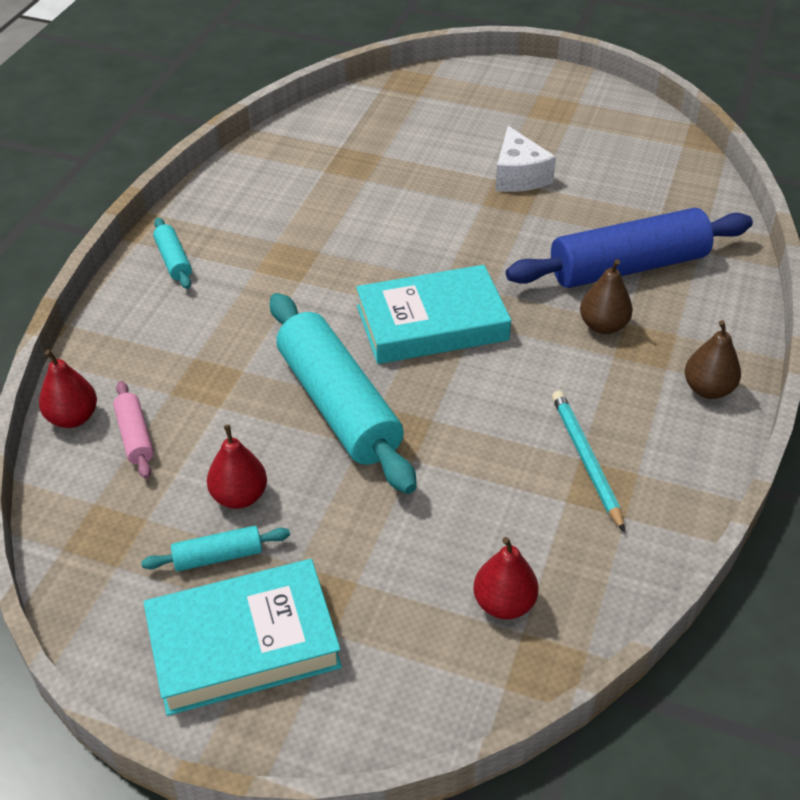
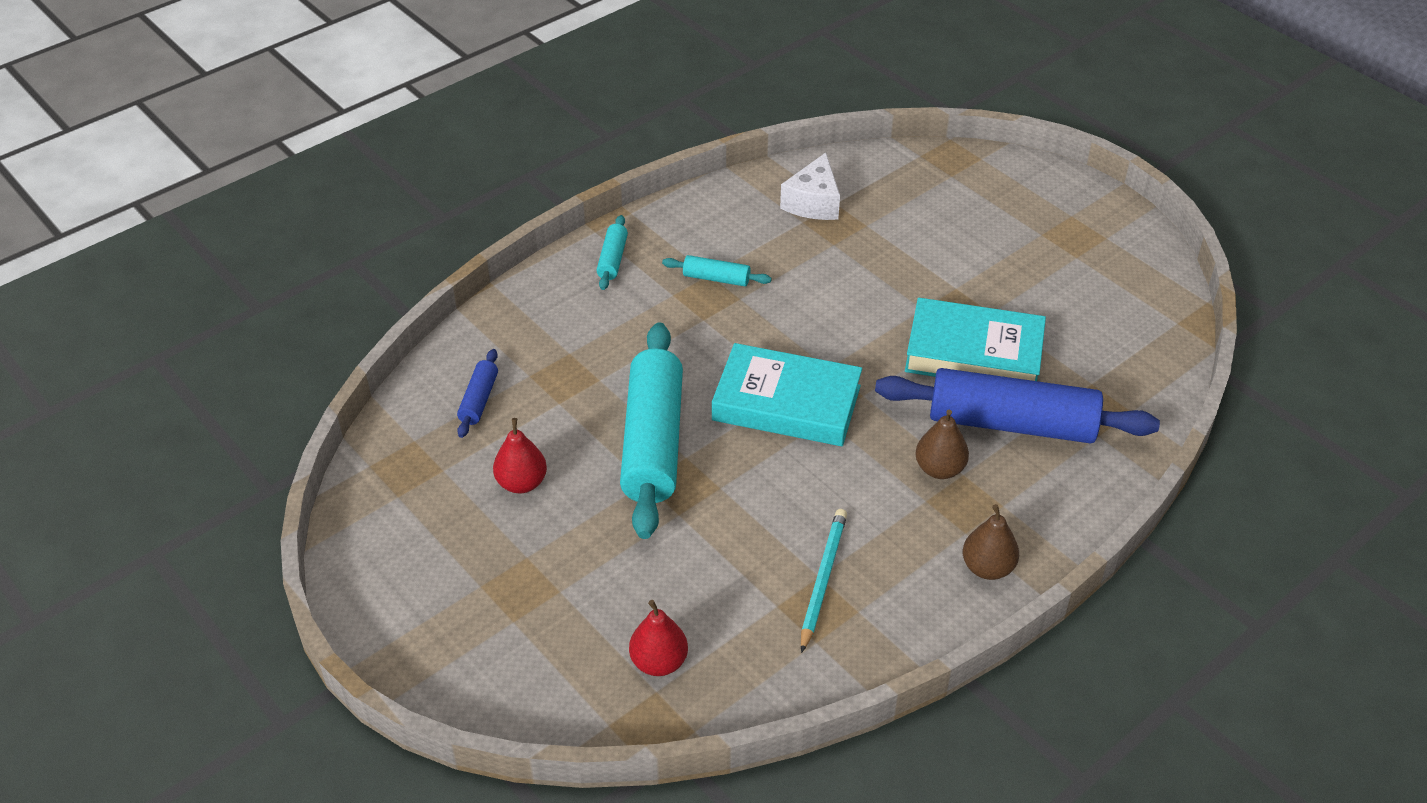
camera: 30 degrees right, 0 degrees up
(73, 418) = (444, 365): red pear -> none
(135, 436) = (479, 400): pink rolling pin -> blue rolling pin
(218, 556) = (473, 523): turquoise rolling pin -> turquoise rolling pin (716, 278)
(243, 643) = (445, 596): turquoise book -> turquoise book (974, 353)
(518, 176) = (980, 293): white cheese -> white cheese (813, 202)

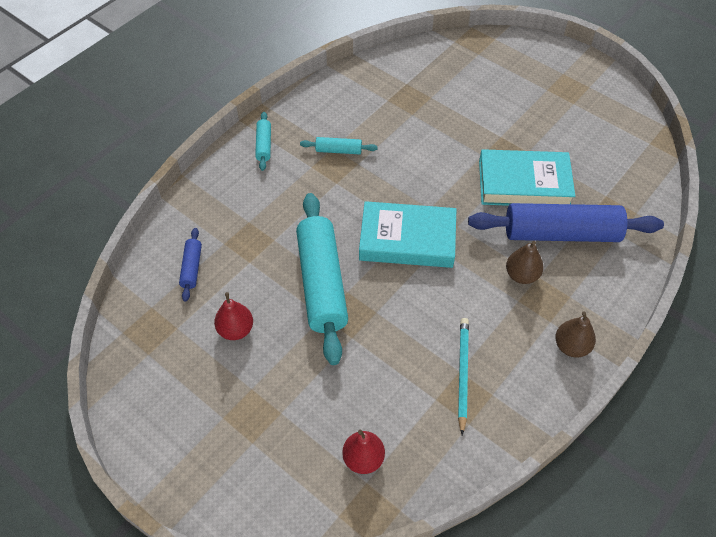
camera: 10 degrees left, 10 degrees up
(813, 202) = (392, 85): white cheese -> none

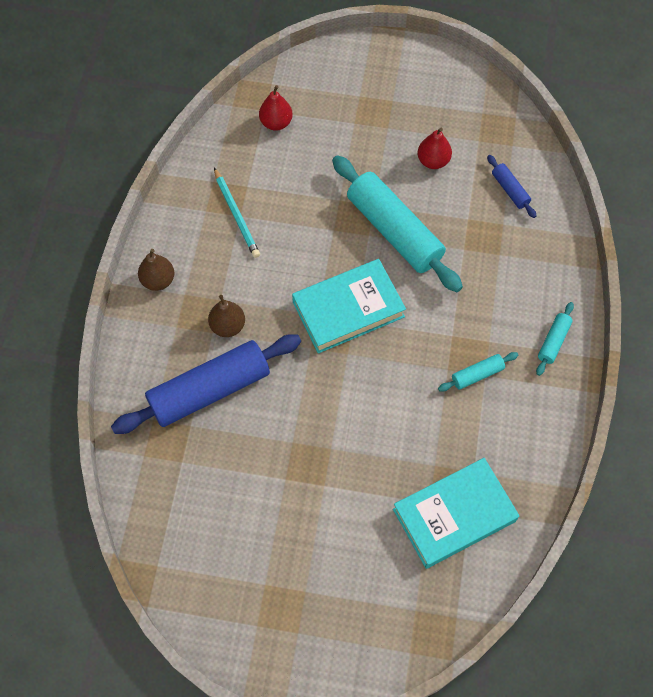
camera: 150 degrees right, 10 degrees up
(264, 145) = (553, 341): turquoise rolling pin -> turquoise rolling pin turned 60 degrees clockwise
(524, 183) = (271, 432): turquoise book -> turquoise book (454, 515)

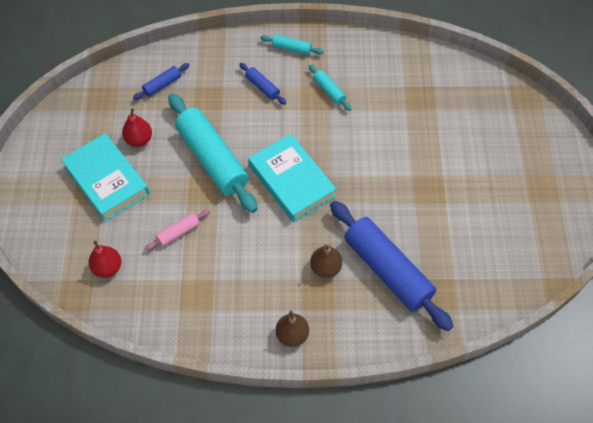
camera: 100 degrees left, 5 degrees down
(236, 215) = (213, 282): turquoise pencil -> none
(304, 189) = (178, 232): none -> pink rolling pin
(394, 231) = (212, 159): turquoise rolling pin -> turquoise rolling pin turned 75 degrees counterclockwise
(454, 515) = (440, 94): turquoise book -> turquoise book (107, 180)
(493, 298) = (262, 87): none -> blue rolling pin

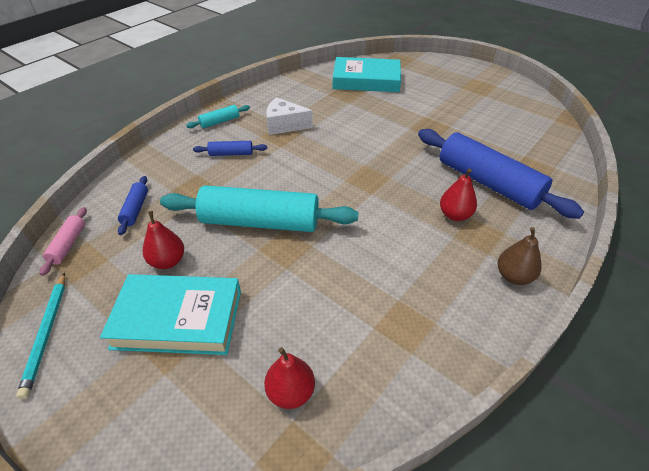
camera: 50 degrees left, 15 degrees down
(51, 132) = (47, 334): none -> turquoise pencil
(178, 232) = (313, 295): pink rolling pin -> pink rolling pin (68, 245)
(291, 181) = (344, 187): turquoise book -> turquoise book (366, 80)
(325, 268) = (455, 215): brown pear -> red pear
(329, 91) = (284, 125): turquoise rolling pin -> white cheese
(387, 270) = (488, 183): blue rolling pin -> blue rolling pin turned 45 degrees clockwise

